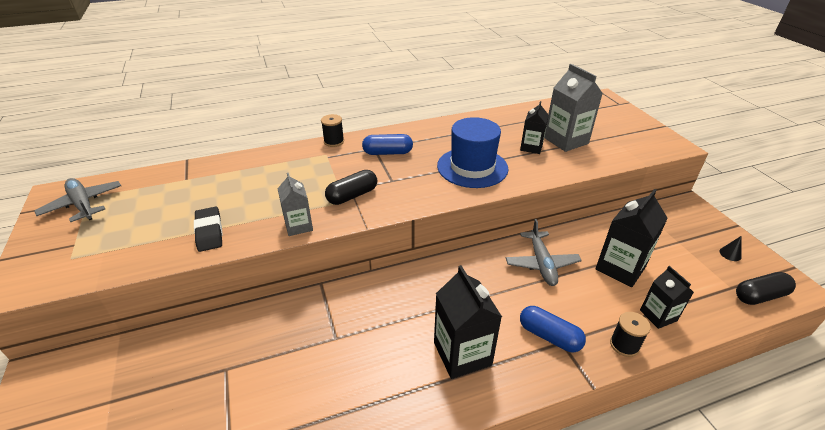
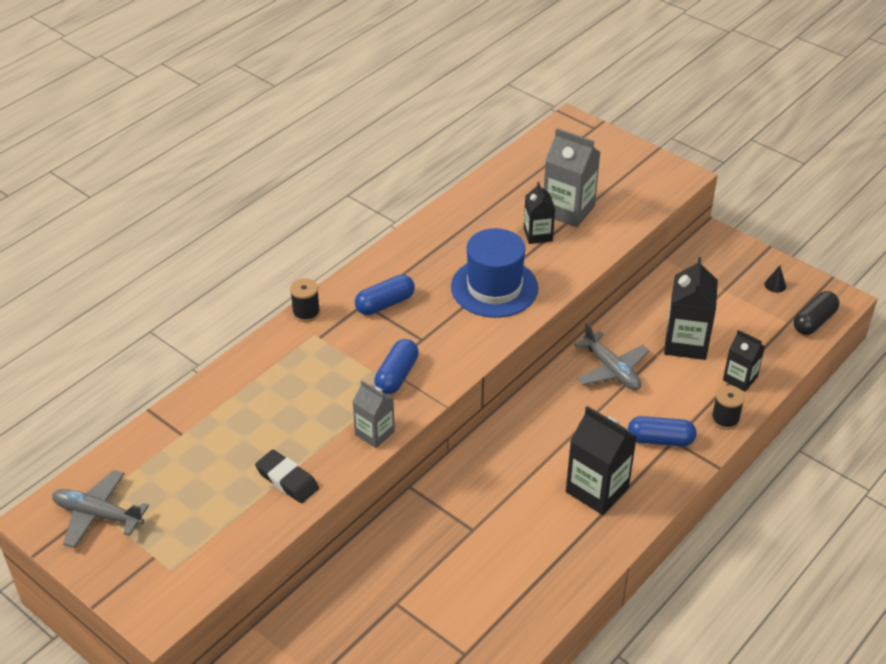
camera: 30 degrees left, 5 degrees up
(352, 196) = (397, 375): black capsule -> blue capsule

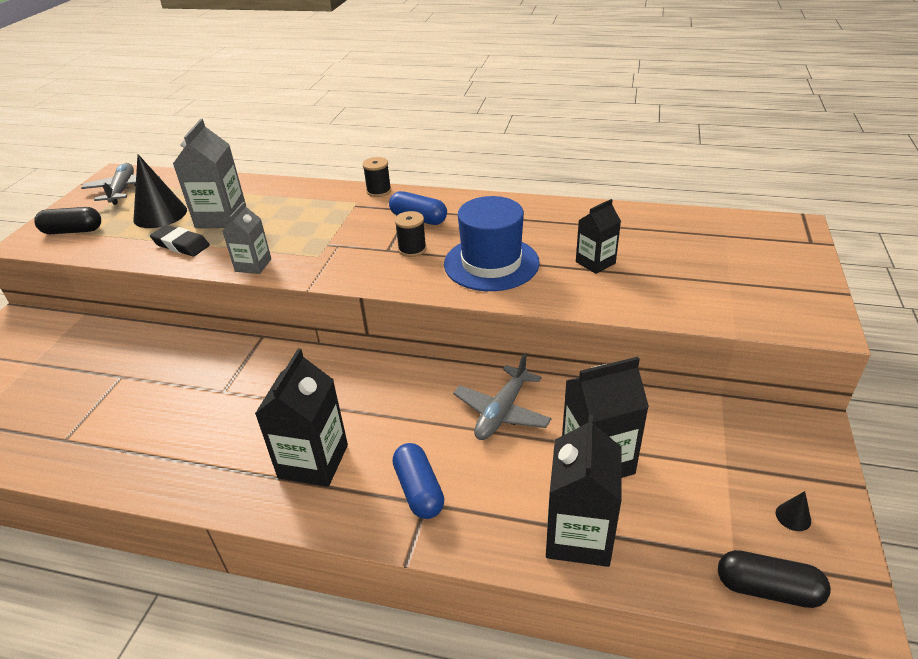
camera: 65 degrees right, 5 degrees down
(169, 570) = (73, 231): none -> black capsule
(199, 488) = (160, 214): none -> black cone
(287, 480) = (181, 245): black eraser -> black eraser turned 75 degrees counterclockwise
(397, 375) = (332, 253): blue capsule -> none
(568, 210) = (655, 268): grey carton -> grey carton (221, 218)
(725, 419) = (493, 543): black spool -> black spool (412, 249)
(740, 378) = (578, 535): black carton -> black carton, size x1.64

